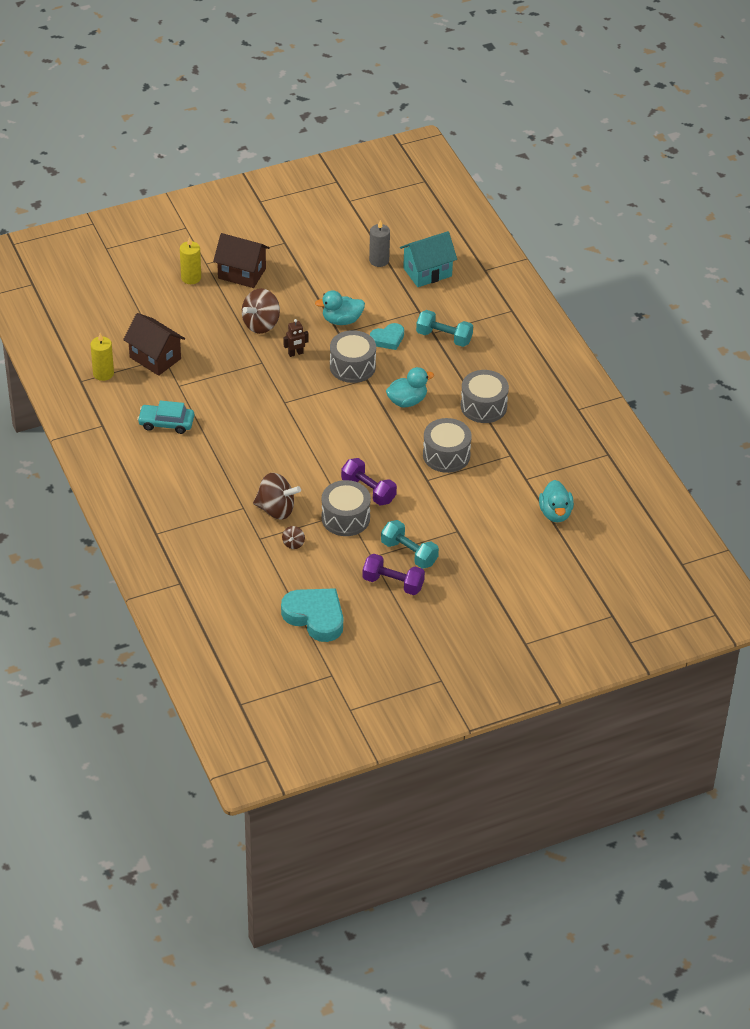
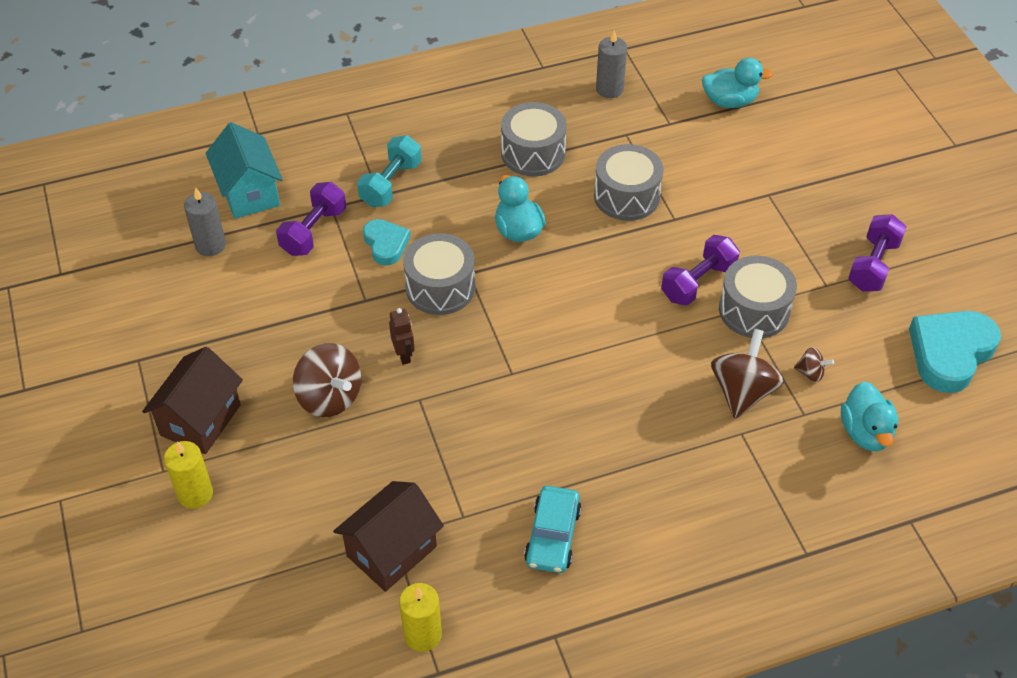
camera: 85 degrees left, 5 degrees up
(342, 320) = (337, 295): turquoise duck -> turquoise duck (865, 432)
(396, 305) = (313, 231): none -> purple dumbbell
(409, 553) = (815, 245): turquoise dumbbell -> none
(558, 446) = (609, 89): none -> grey candle

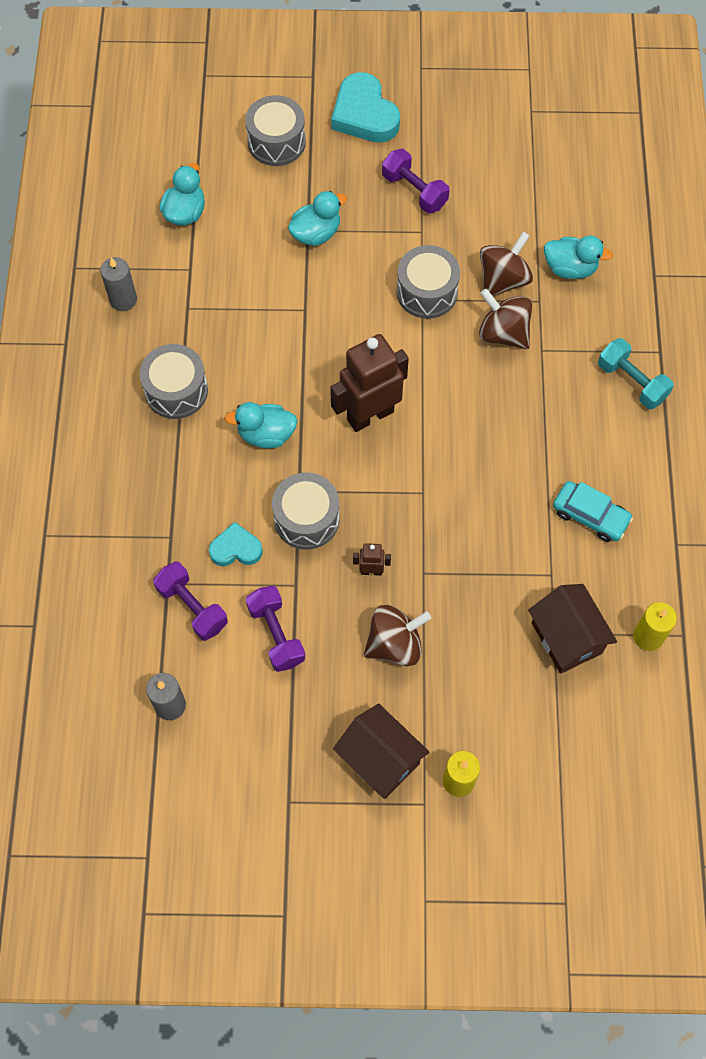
camera: 70 degrees left, 15 degrees up
(249, 193) = (115, 653): turquoise house -> none
(391, 184) = (161, 522): turquoise dumbbell -> turquoise dumbbell (632, 382)
(580, 304) = (370, 415): none -> brown robot
(626, 196) = (263, 335): grey drum -> grey drum (276, 142)
(698, 282) = (382, 319): purple dumbbell -> purple dumbbell (276, 634)
(768, 202) = (316, 233): none -> turquoise duck
(810, 373) = (503, 280): brown spinning top -> brown spinning top, size x2.07
(950, 353) = (519, 181): turquoise heart -> turquoise heart (364, 114)

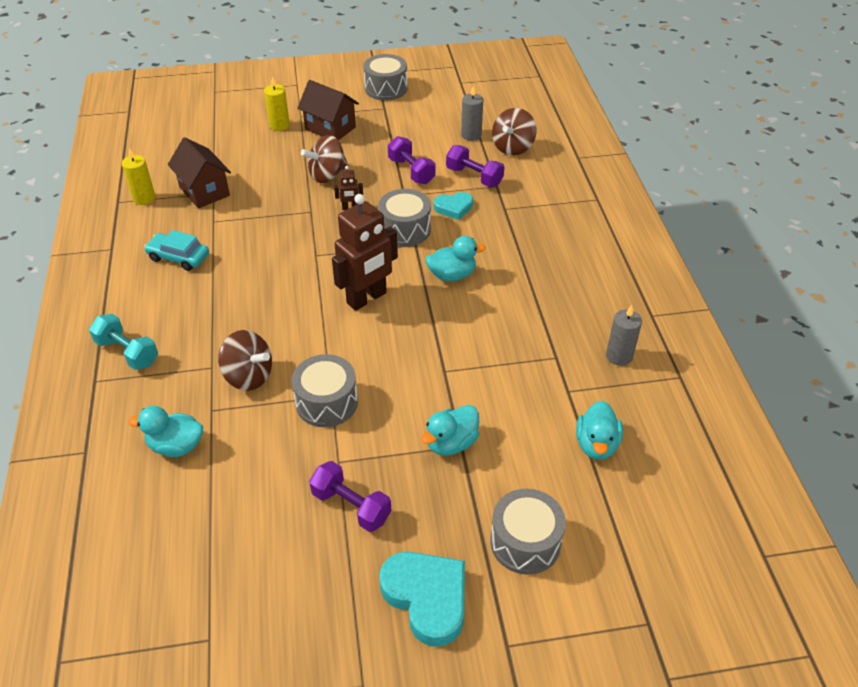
camera: 170 degrees right, 20 degrees down
(176, 391) = (539, 294): grey drum -> grey drum (386, 88)
(503, 280) = (248, 424): brown spinning top -> brown spinning top (513, 148)

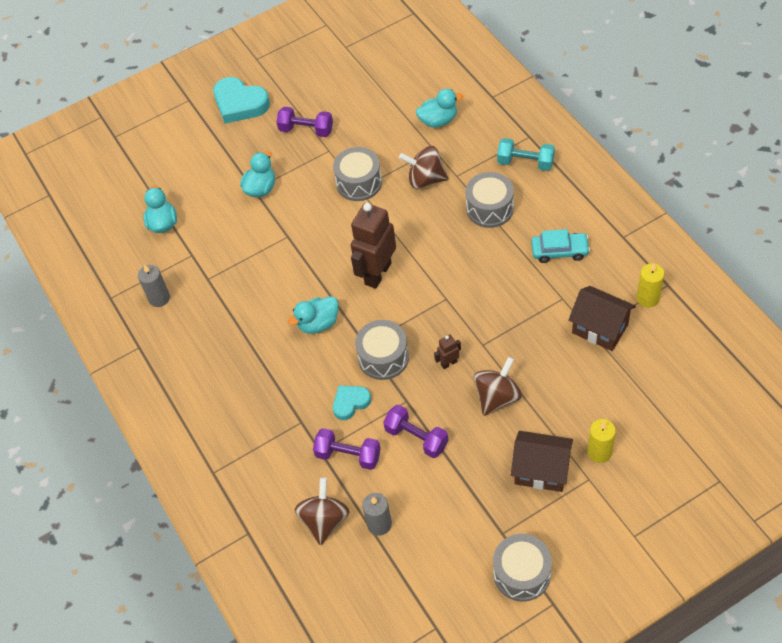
camera: 165 degrees right, 10 degrees up
(525, 542) = (193, 150): grey drum -> grey drum (490, 208)

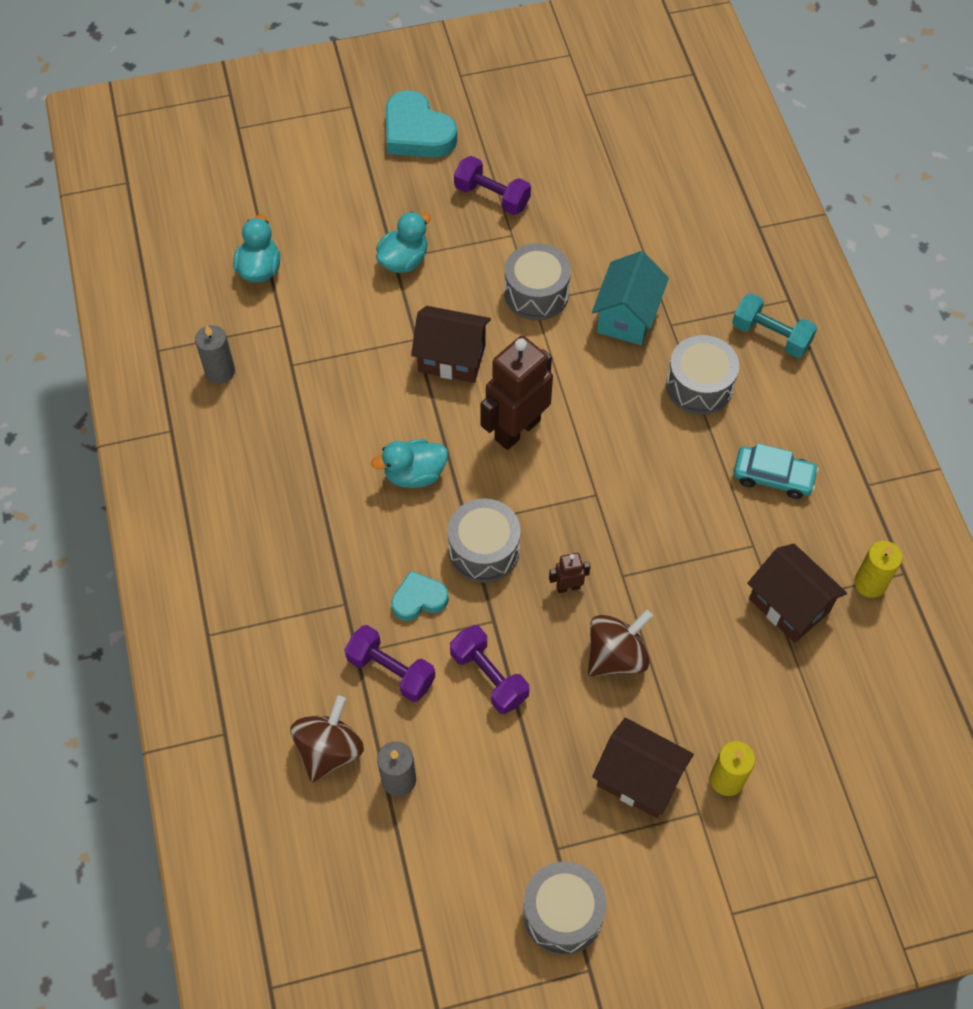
camera: 10 degrees right, 5 degrees up
(316, 241) = (452, 358): none -> brown house
(425, 179) = (627, 316): brown spinning top -> turquoise house
(438, 120) = (673, 238): turquoise duck -> none

